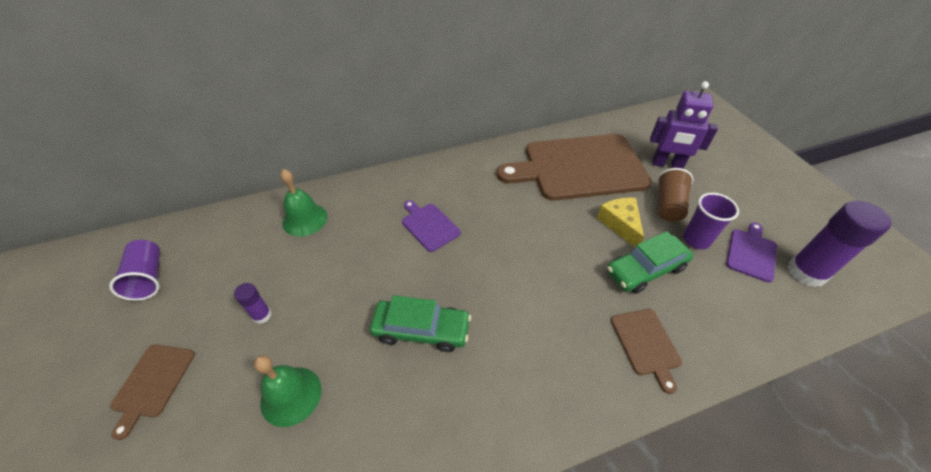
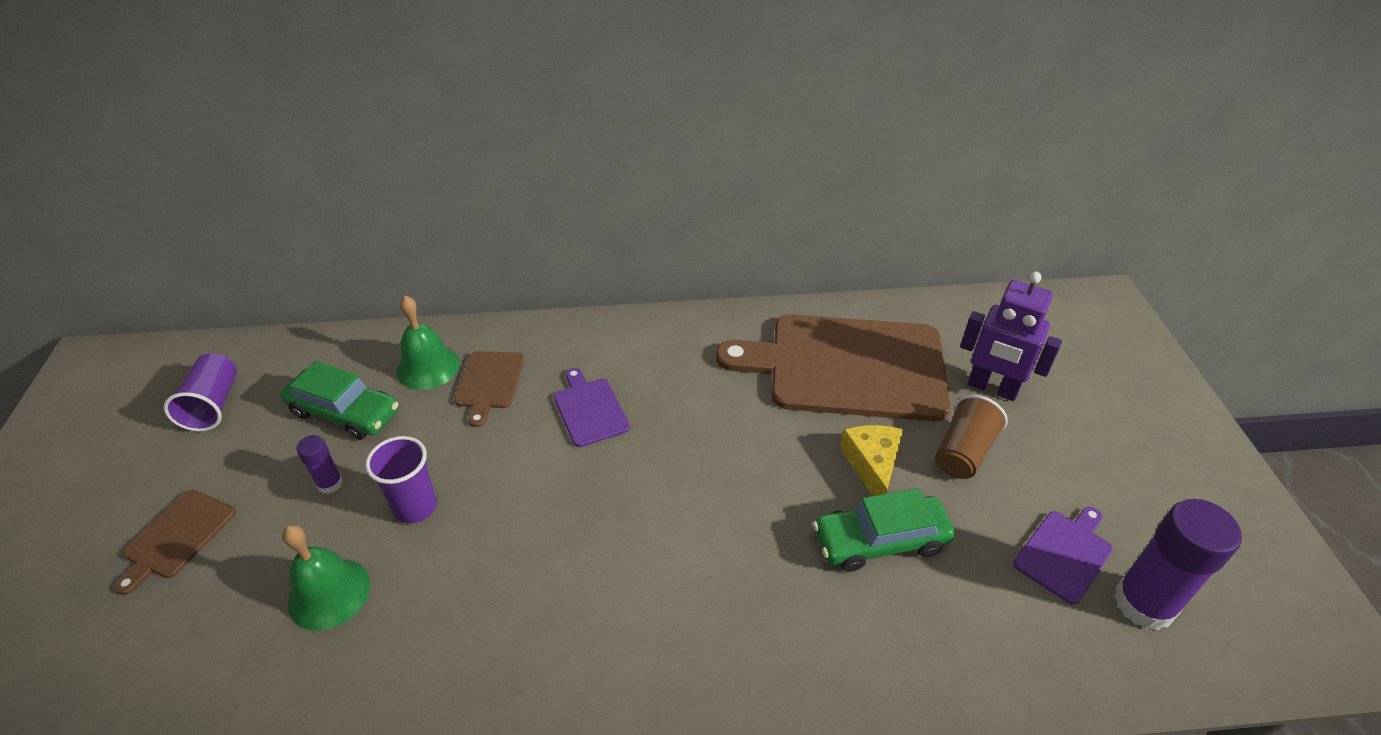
camera: 15 degrees right, 5 degrees down
(421, 330) = (522, 550): green car -> green car (345, 412)
(646, 344) = (829, 647): brown cutting board -> brown cutting board (489, 383)
(696, 240) = (982, 514): purple cup -> purple cup (415, 507)

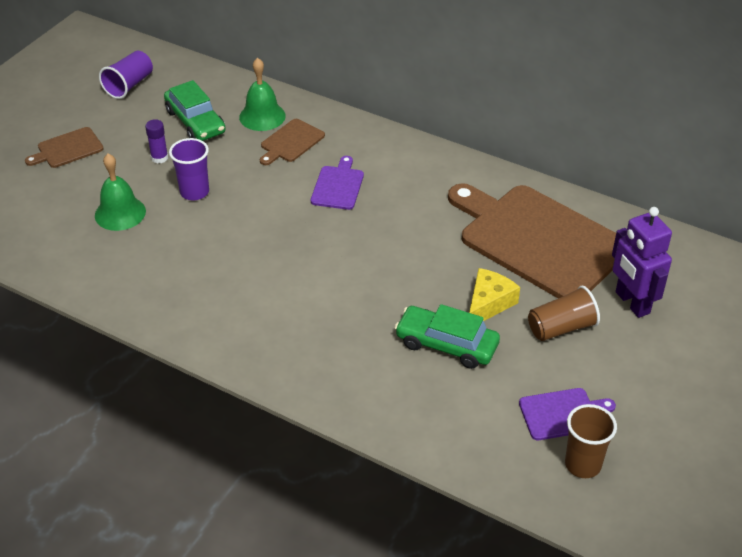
camera: 35 degrees right, 0 degrees up
(1144, 603) = (583, 464): purple glue stick -> brown cup

